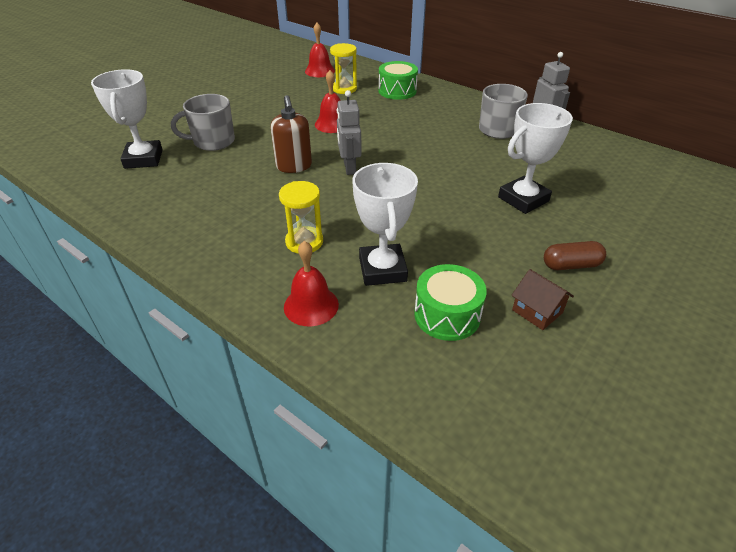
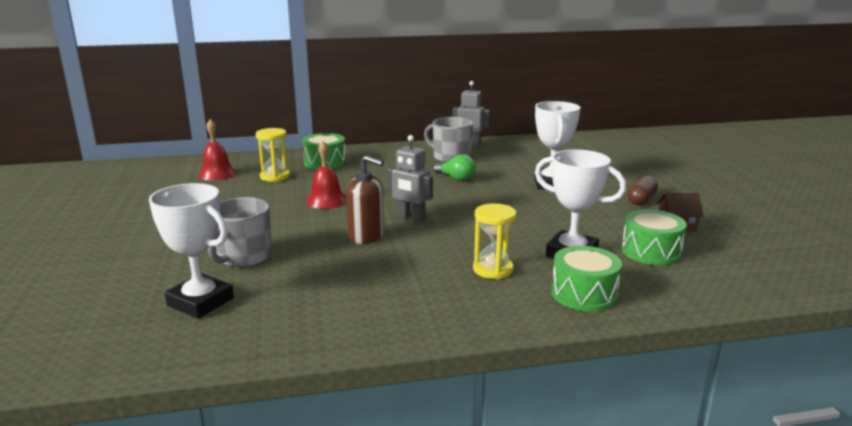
camera: 50 degrees left, 20 degrees down
(311, 305) = (584, 294): red bell -> green drum
(456, 151) = (456, 178): none -> green light bulb

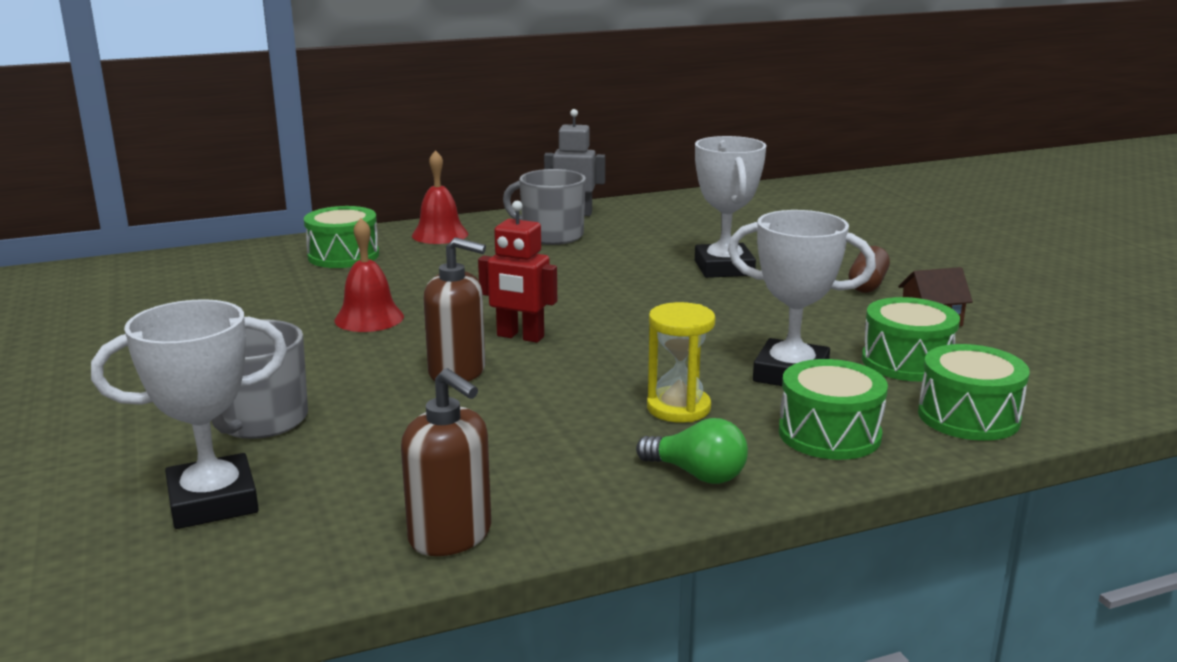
camera: 10 degrees left, 0 degrees up
(200, 302) = (213, 501): white trophy -> white trophy turned 45 degrees counterclockwise
(217, 173) = (160, 285): red bell -> red bell (440, 234)
(275, 176) = (265, 284): yellow hourglass -> none
(327, 336) = (451, 536): none -> brown soap dispenser
(411, 218) = (520, 337): grey robot -> red robot
(456, 178) = (571, 269): green light bulb -> green light bulb (697, 474)
(681, 290) = (968, 416): none -> green drum

